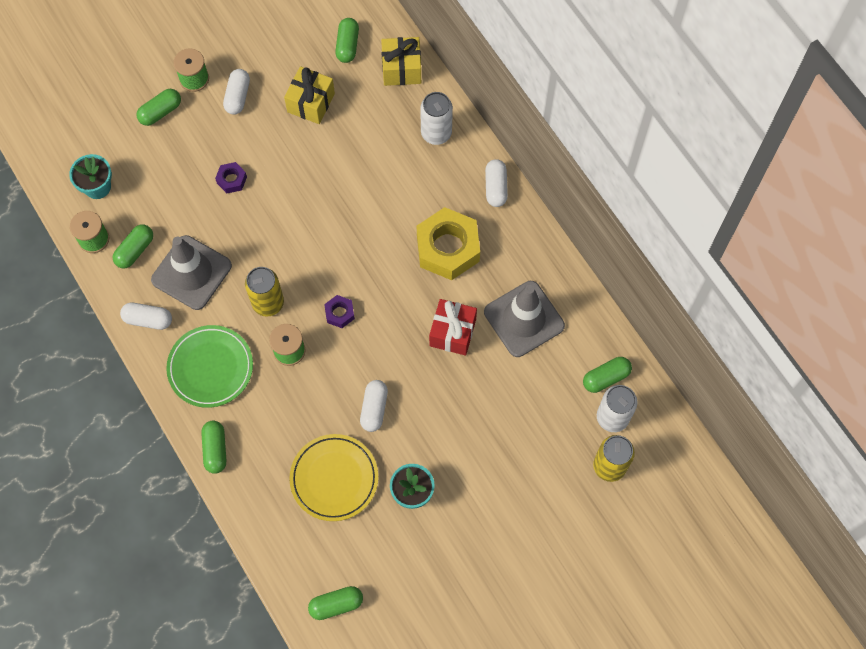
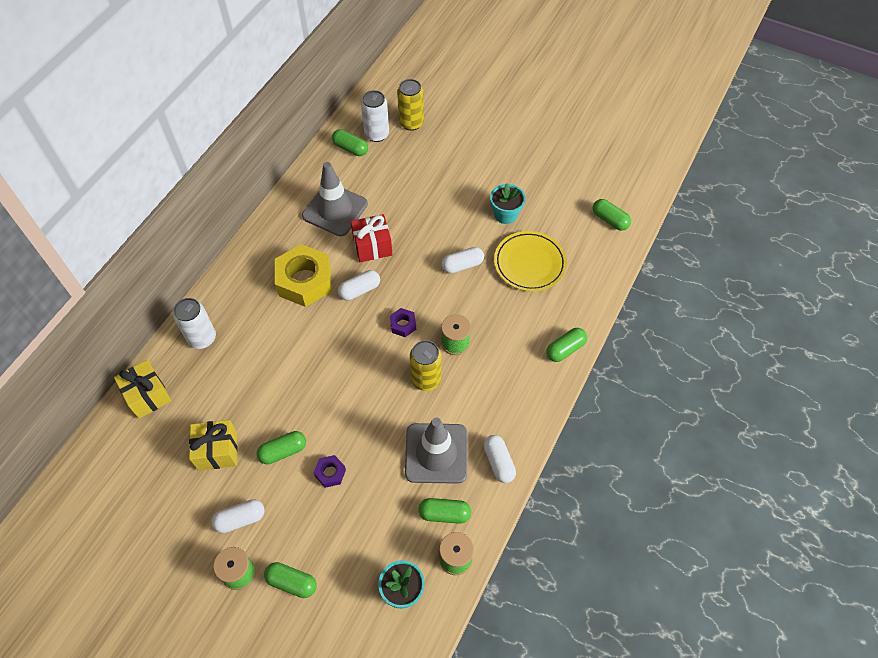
camera: 120 degrees left, 10 degrees down
(210, 368) = (506, 390): green plate -> none
(347, 45) = (140, 453): green capsule -> green capsule (283, 451)
(496, 187) = (233, 274): white capsule -> white capsule (359, 290)

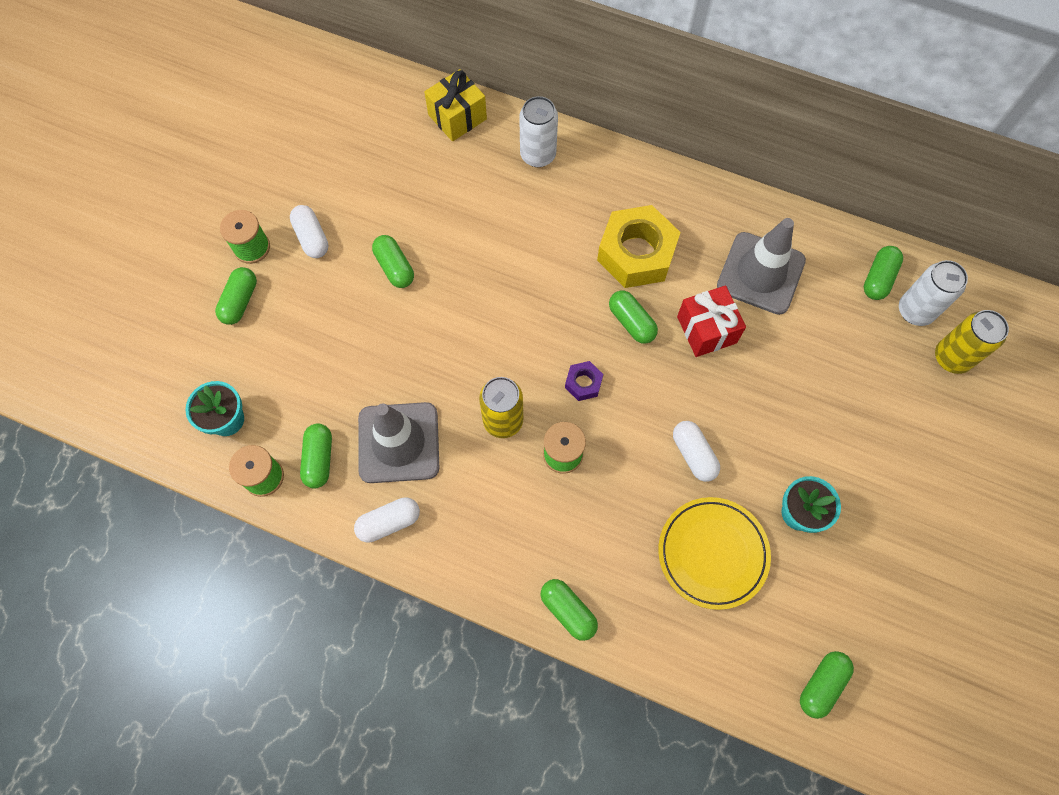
camera: 85 degrees right, 10 degrees up
(217, 451) = (392, 200): yellow gift -> none
(330, 473) = (369, 322): purple nut -> none
(359, 290) = (631, 322): white capsule -> green capsule

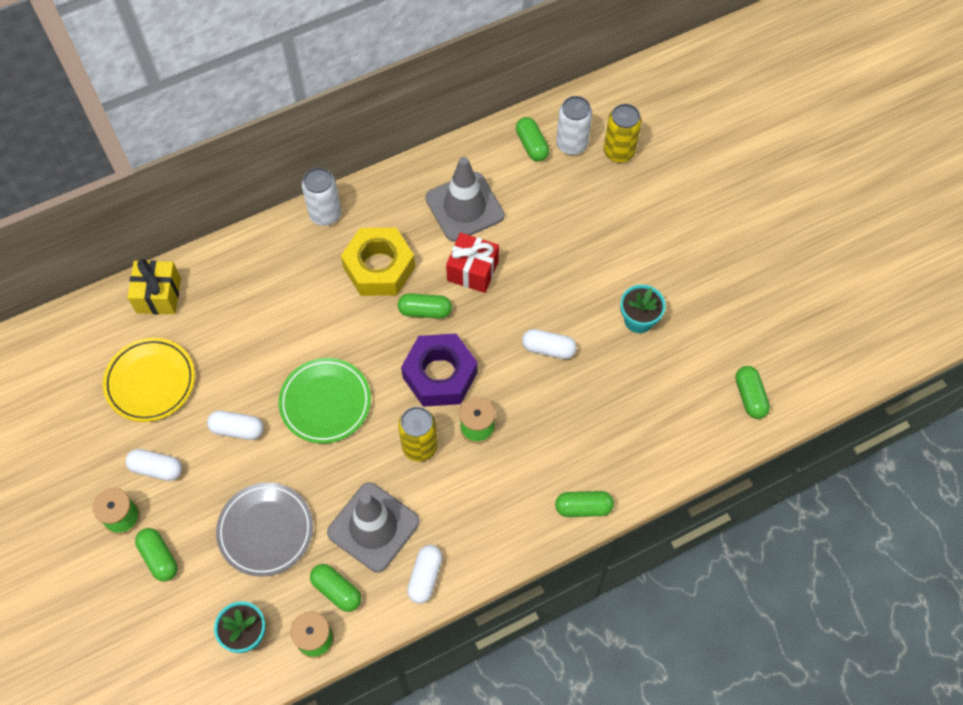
camera: 50 degrees left, 5 degrees down
(326, 361) = (265, 530): none -> grey plate
(395, 267) = (237, 429): green capsule -> white capsule
(476, 313) = (325, 402): none -> green plate
(538, 155) = (243, 268): white can -> white can (325, 214)
(583, 383) = (440, 375): purple nut -> purple nut, size x2.20
(712, 553) = (620, 391): yellow plate -> yellow plate (150, 382)

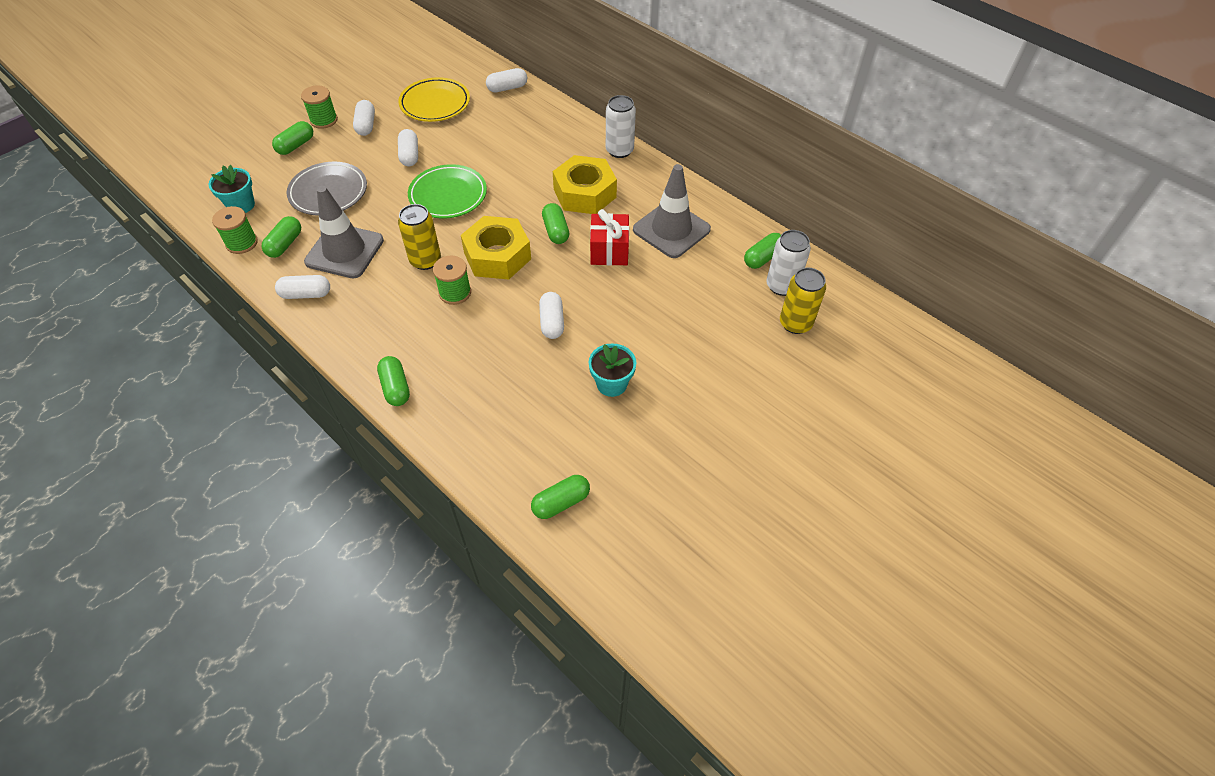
camera: 70 degrees right, 10 degrees down
(158, 295) = (507, 88): yellow gift -> white capsule
(440, 375) = (497, 256): purple nut -> yellow nut

